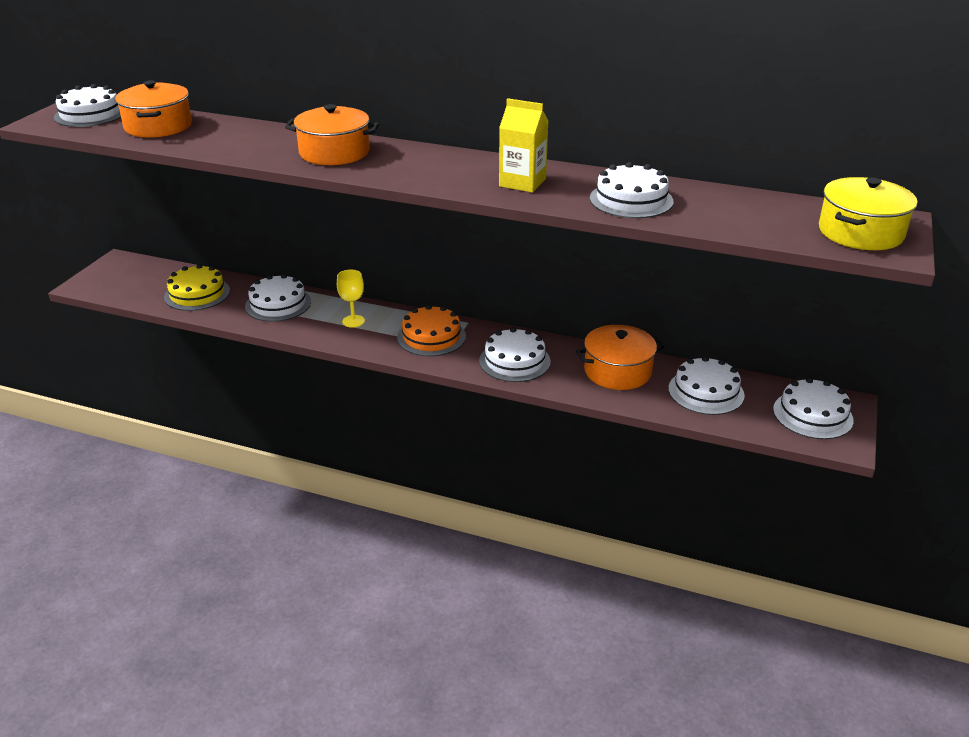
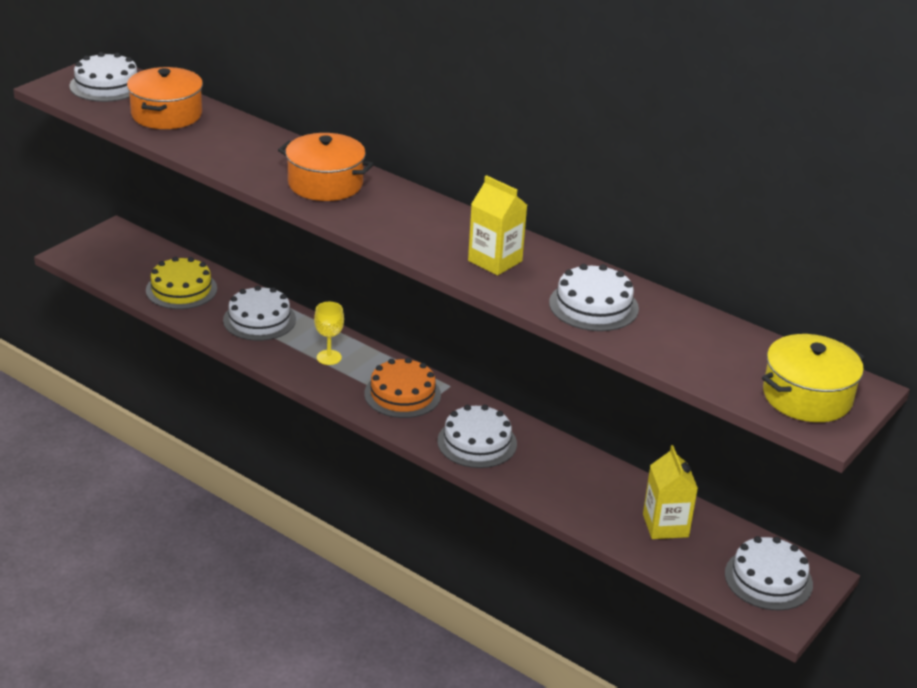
camera: 15 degrees right, 0 degrees up
(617, 371) = (582, 479): orange pot -> none
(706, 392) = (665, 525): white cake -> yellow carton

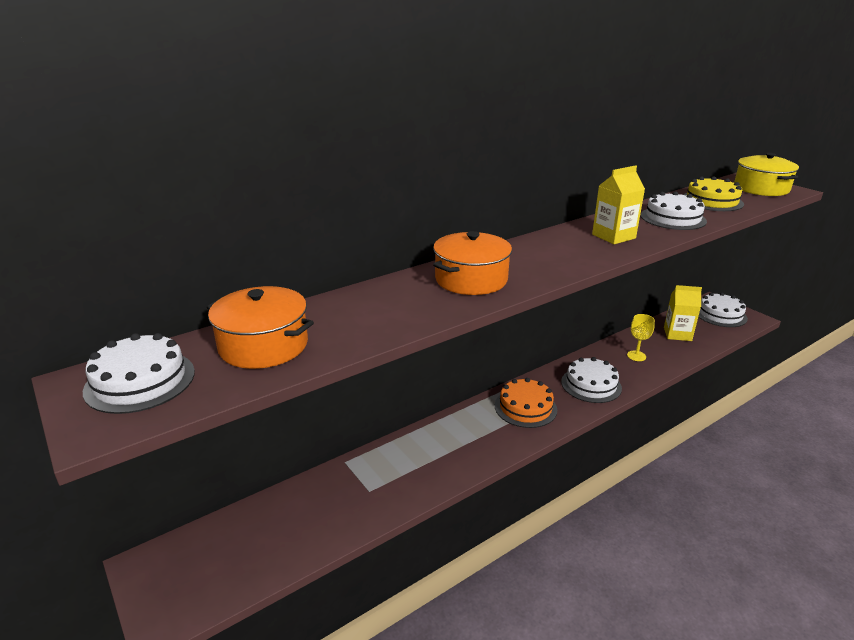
camera: 70 degrees left, 5 degrees down
(181, 289) = (304, 521): yellow cake -> yellow cake (712, 201)
(259, 320) = (388, 471): white cake -> none
(329, 357) = (463, 437): yellow goblet -> yellow goblet (636, 356)

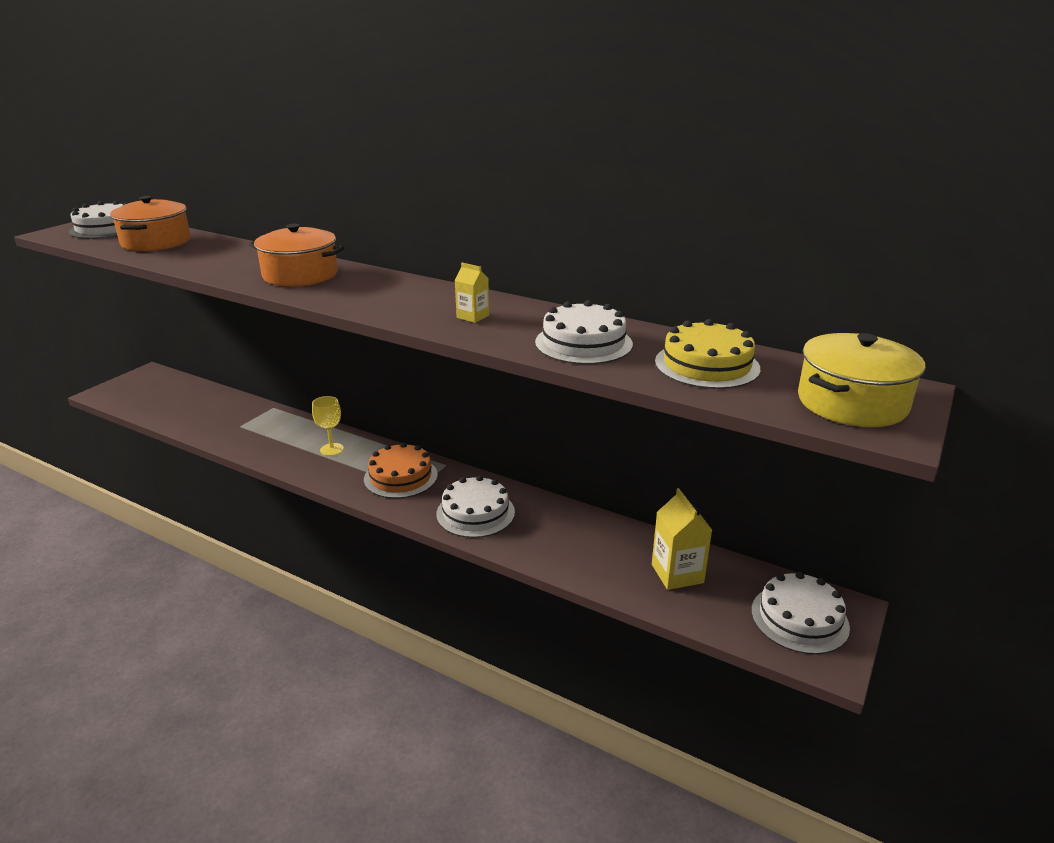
camera: 65 degrees right, 0 degrees up
(613, 236) = (473, 316): yellow carton -> yellow carton, size x0.58
(636, 356) = (575, 540): yellow goblet -> yellow goblet (332, 449)

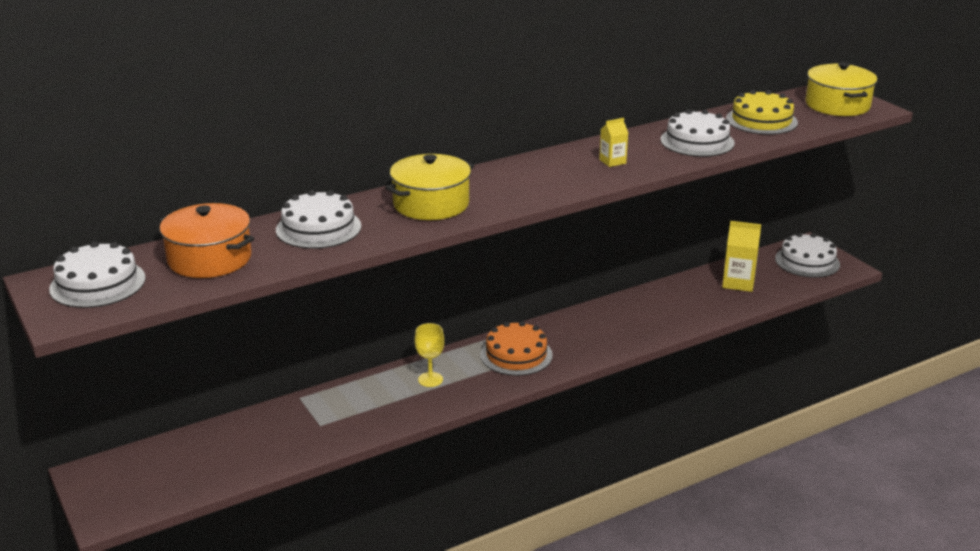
camera: 60 degrees left, 0 degrees up
(300, 275) = (431, 204): orange pot -> yellow pot
(475, 513) = (603, 335): white cake -> white cake (318, 228)

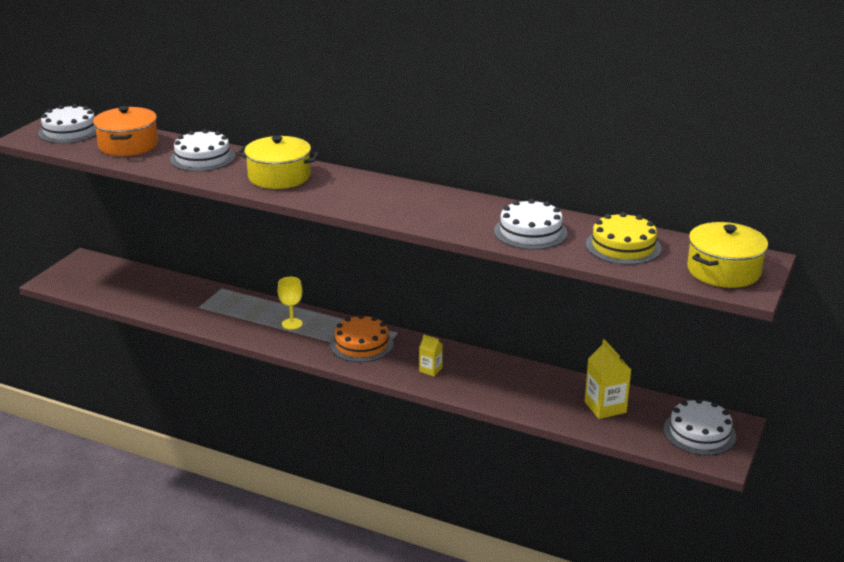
camera: 55 degrees right, 0 degrees up
(612, 161) = (439, 212): yellow carton -> yellow carton (430, 370)

